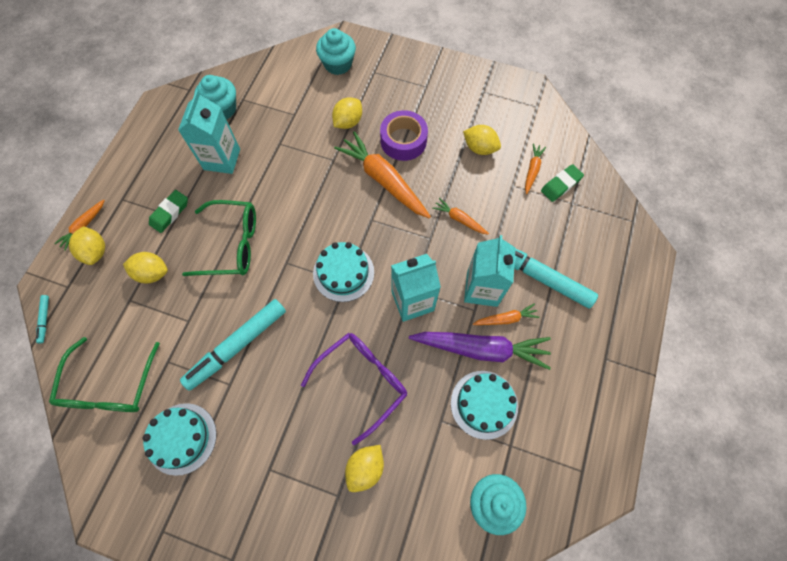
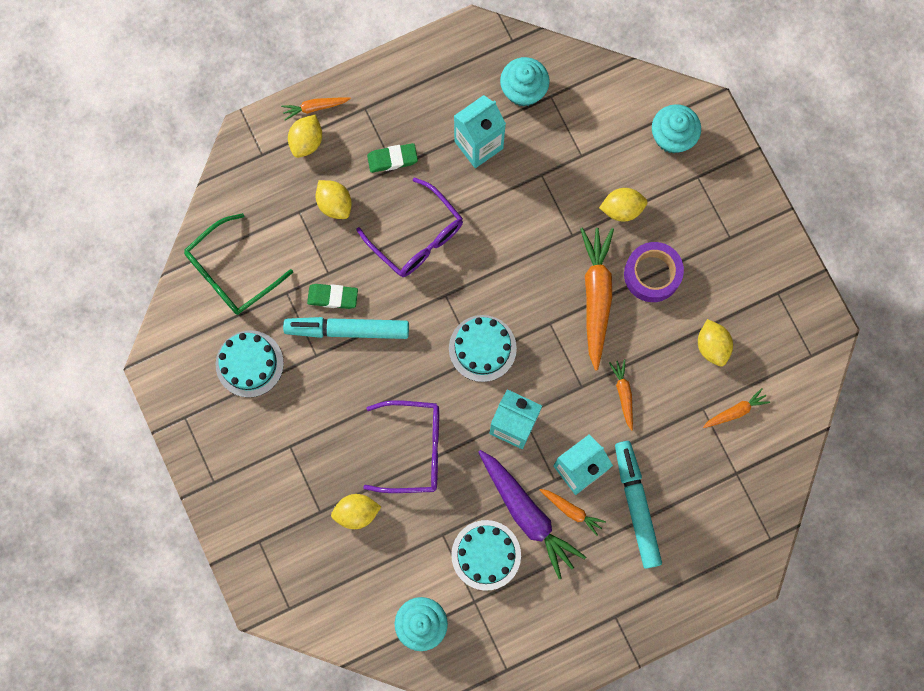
camera: 45 degrees right, 10 degrees up
(45, 319) = (225, 169): turquoise marker -> none
(232, 244) = (417, 237): green glasses -> purple glasses
(561, 185) = (745, 448): green eraser -> green eraser (333, 297)

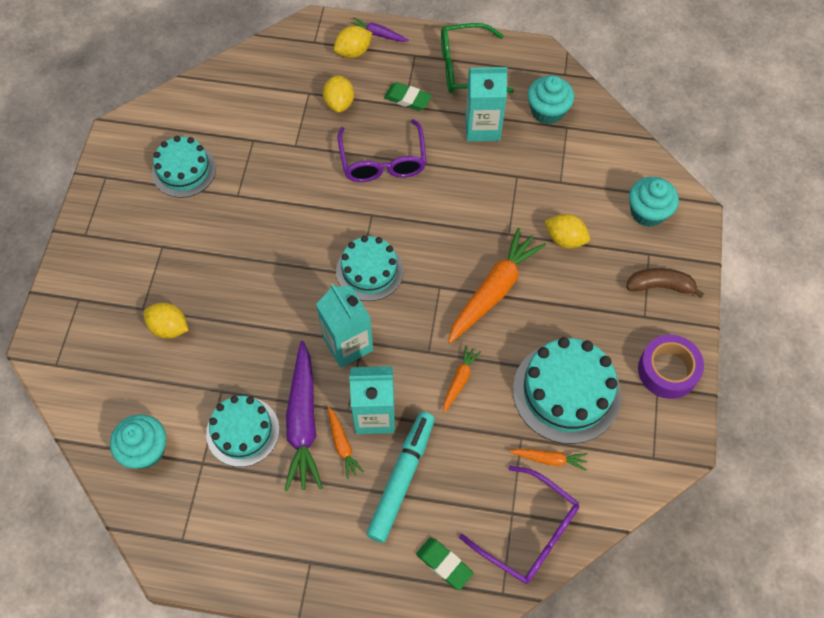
camera: 35 degrees right, 15 degrees down
(231, 273) = (225, 103): green glasses -> green glasses (465, 68)
(315, 107) = (378, 34): orange carrot -> purple carrot
(333, 297) = (284, 163): green eraser -> green eraser (444, 564)
(347, 330) = (276, 192): turquoise marker -> none
(414, 449) = (254, 310): purple glasses -> purple glasses (529, 533)
(652, 274) = (554, 303): purple tape -> purple tape (667, 370)
(712, 346) = (566, 392): yellow lemon -> turquoise cake
(725, 201) = (660, 286): none -> brown banana

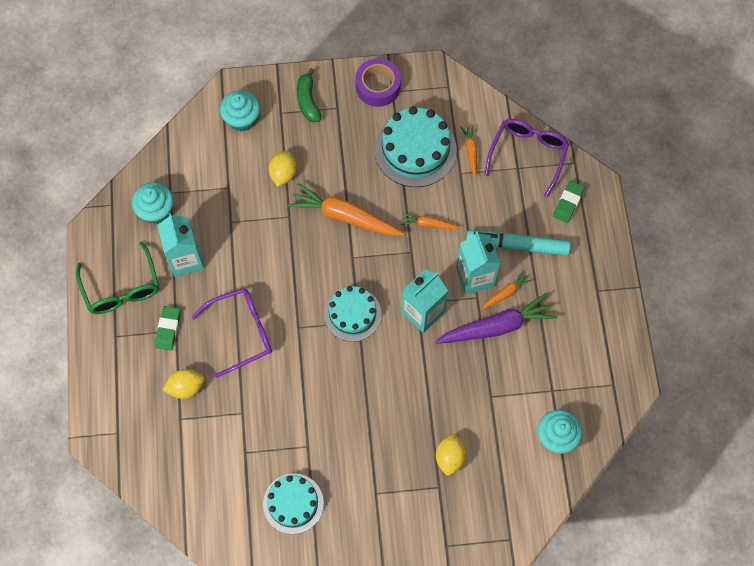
camera: 105 degrees left, 5 degrees up
(243, 431) = (518, 369): turquoise cake -> none
(353, 52) = (122, 392): yellow lemon -> none
(378, 34) = (96, 375): purple carrot -> none
(660, 286) = (308, 101): brown banana -> green banana

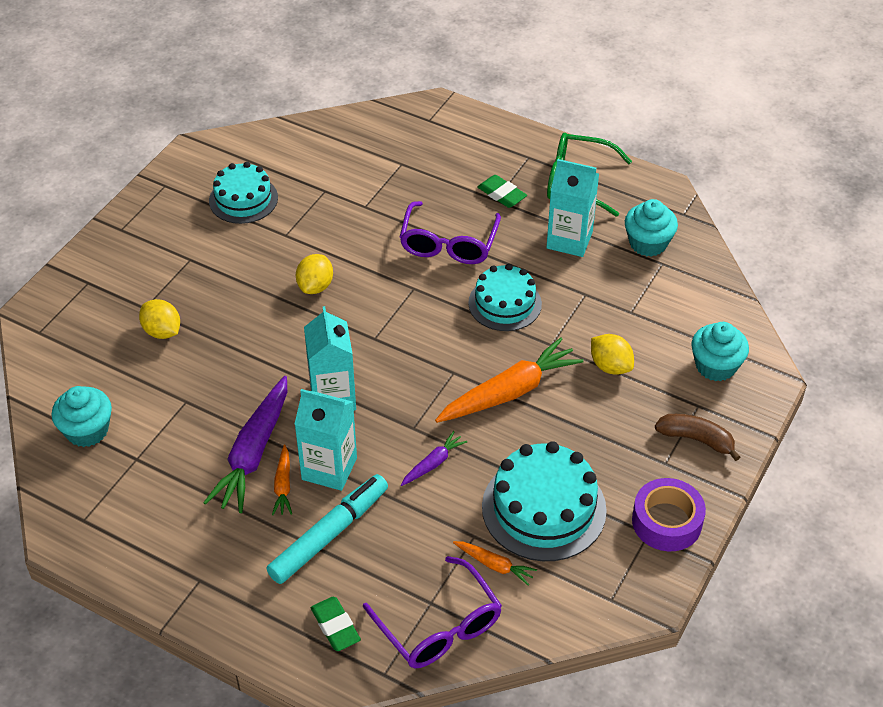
camera: 125 degrees right, 20 degrees down
(186, 387) = (428, 180): yellow lemon -> yellow lemon (315, 286)
(308, 101) = (696, 439): green banana -> brown banana
(352, 314) = (387, 337): turquoise cake -> turquoise cake (505, 303)
(428, 224) = (433, 463): orange carrot -> purple carrot

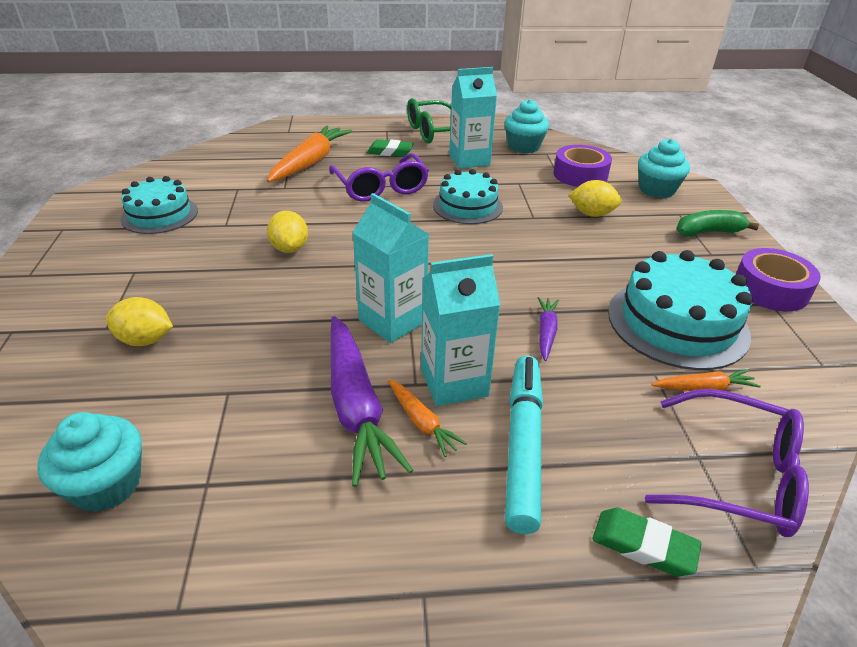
camera: 35 degrees left, 10 degrees down
(509, 392) = (542, 256): orange carrot -> orange carrot (310, 162)
(660, 310) = (580, 175): none -> purple tape
(696, 439) = (708, 232): brown banana -> green banana

